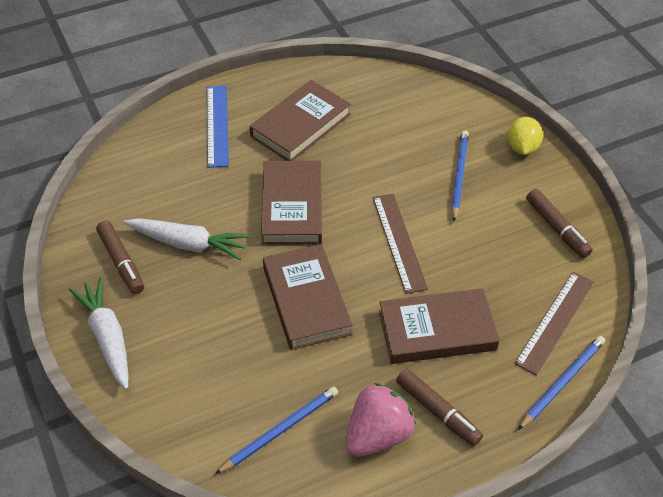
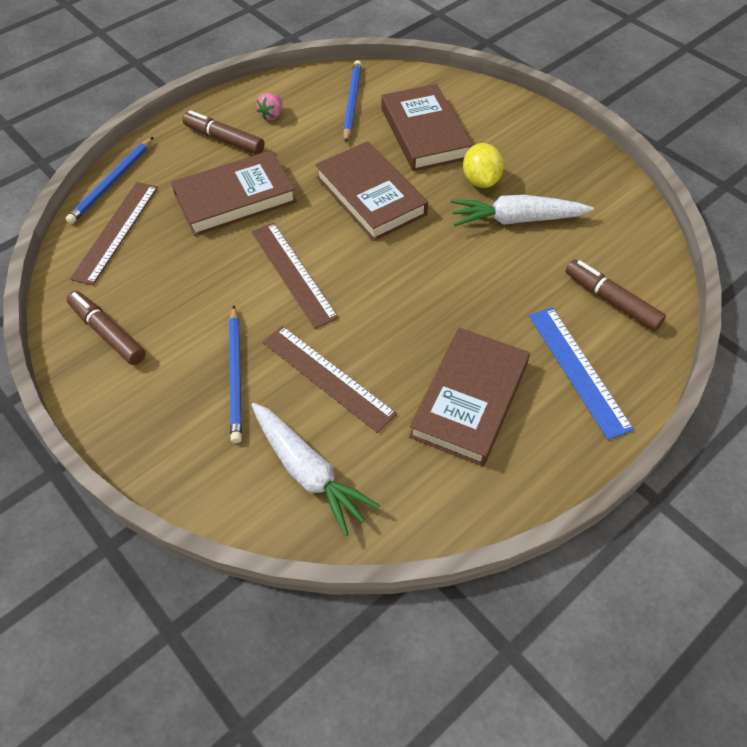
camera: 165 degrees right, 5 degrees up
(107, 337) = (534, 129): white carrot -> white carrot (308, 472)
(121, 262) = (569, 188): brown marker -> brown marker (611, 300)
(280, 430) = (352, 102): blue pencil -> blue pencil turned 150 degrees clockwise
(292, 207) = (428, 284): brown book -> brown book (424, 133)
(377, 435) = (272, 115): pink strawberry -> pink strawberry, size x0.48
(393, 160) = (328, 377): none -> brown ruler
(522, 148) = (151, 443): yellow lemon -> yellow lemon (481, 180)

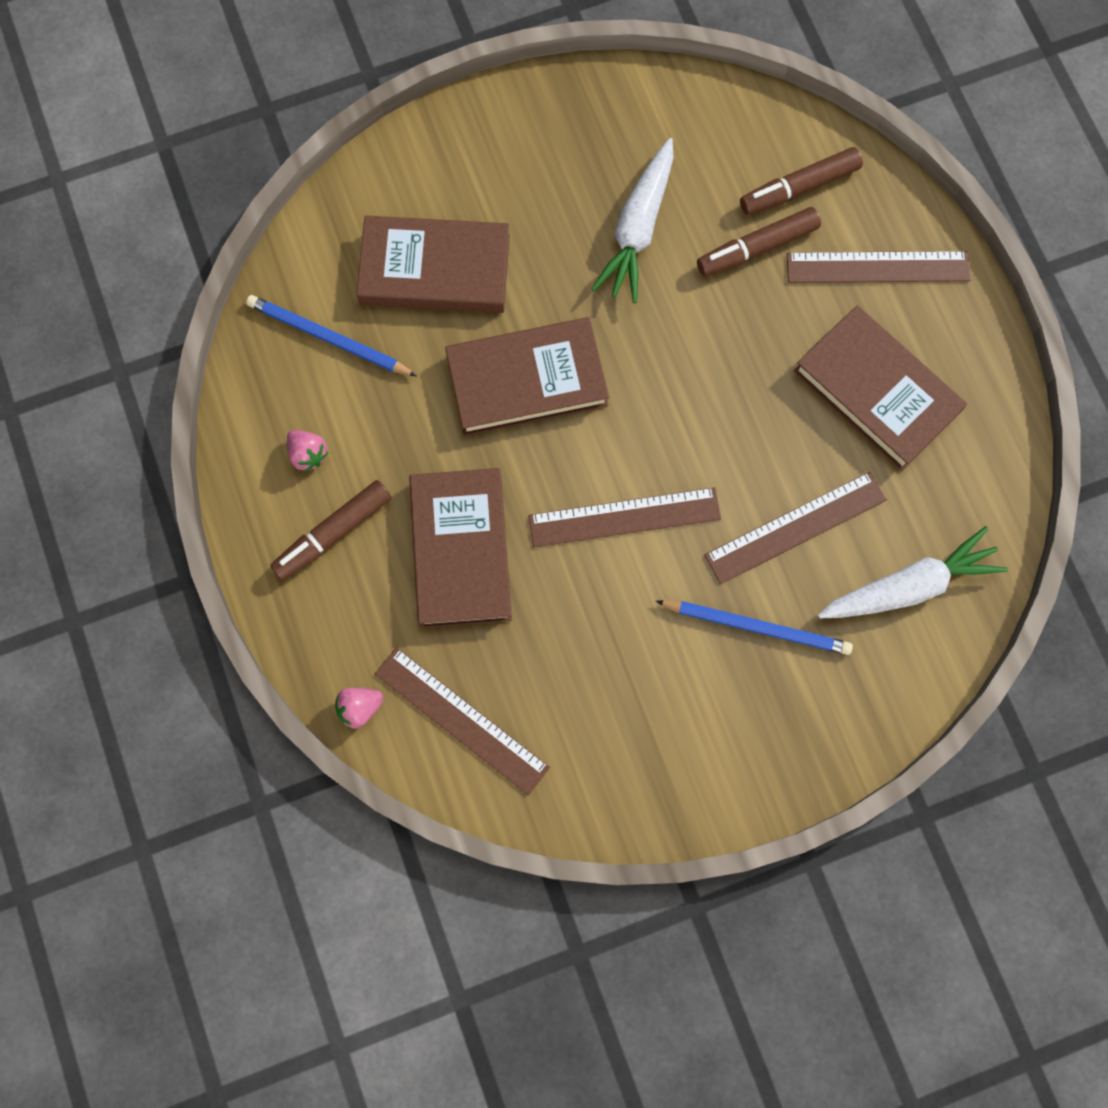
camera: 70 degrees left, 20 degrees up
(108, 333) = (638, 763): brown marker -> brown marker (757, 248)
(112, 183) = (359, 708): blue pencil -> pink strawberry
(481, 180) = (554, 239): yellow lemon -> none
(578, 370) = (877, 267): blue ruler -> brown ruler

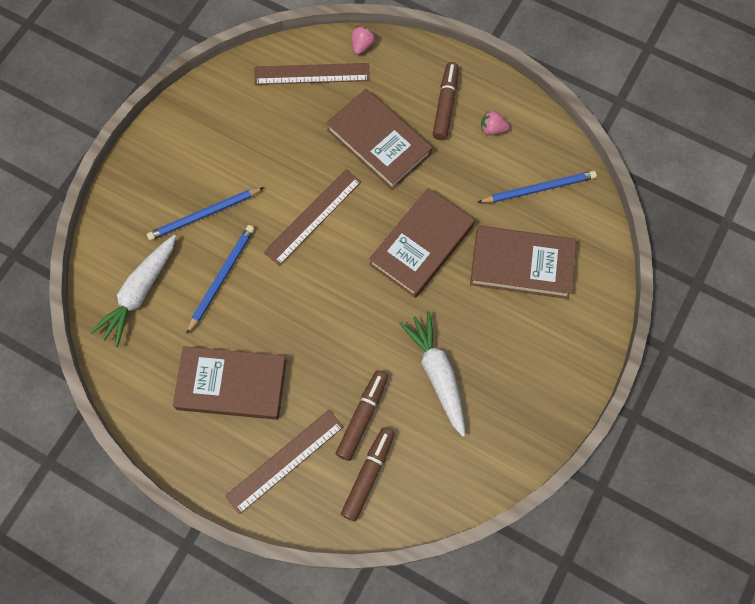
camera: 140 degrees right, 5 degrees down
(435, 270) = (521, 264): brown book -> brown book turned 45 degrees clockwise
(795, 527) = (221, 277): brown ruler -> blue pencil

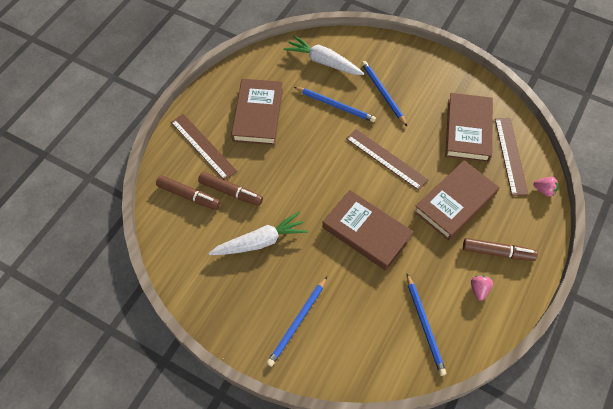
camera: 90 degrees right, 10 degrees down
(521, 264) = (353, 307): brown book -> brown book (468, 130)
(544, 327) = (297, 322): none -> blue pencil

